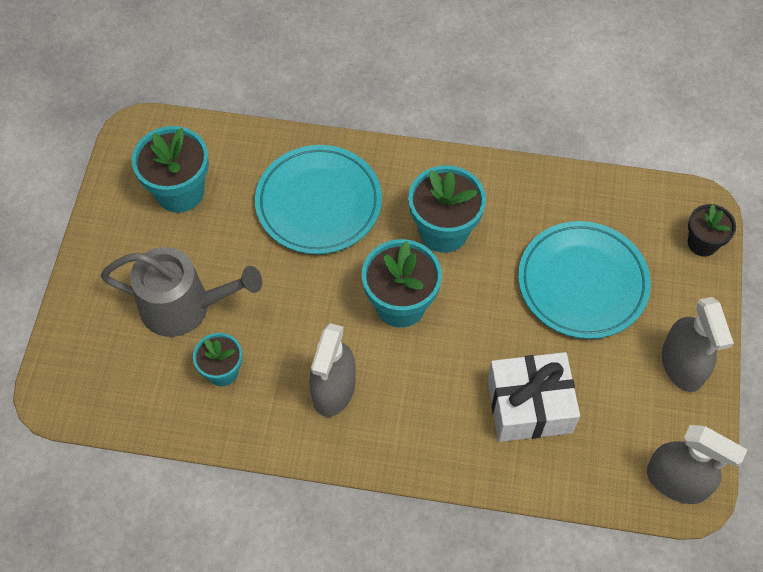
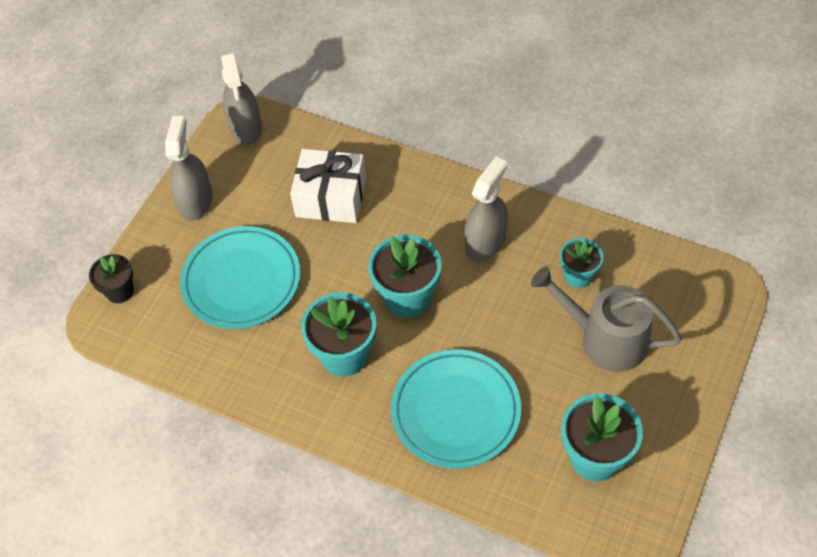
camera: 160 degrees left, 5 degrees down
(677, 481) = (245, 128): grey spray bottle -> grey spray bottle turned 150 degrees counterclockwise

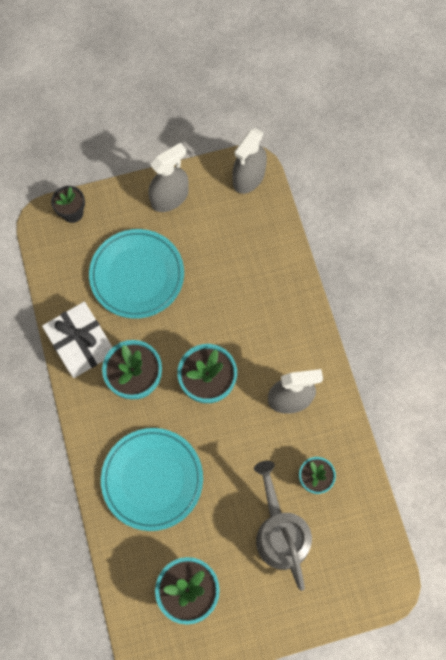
camera: 45 degrees right, 15 degrees up
(331, 197) = (241, 275): white gift -> white gift (81, 344)

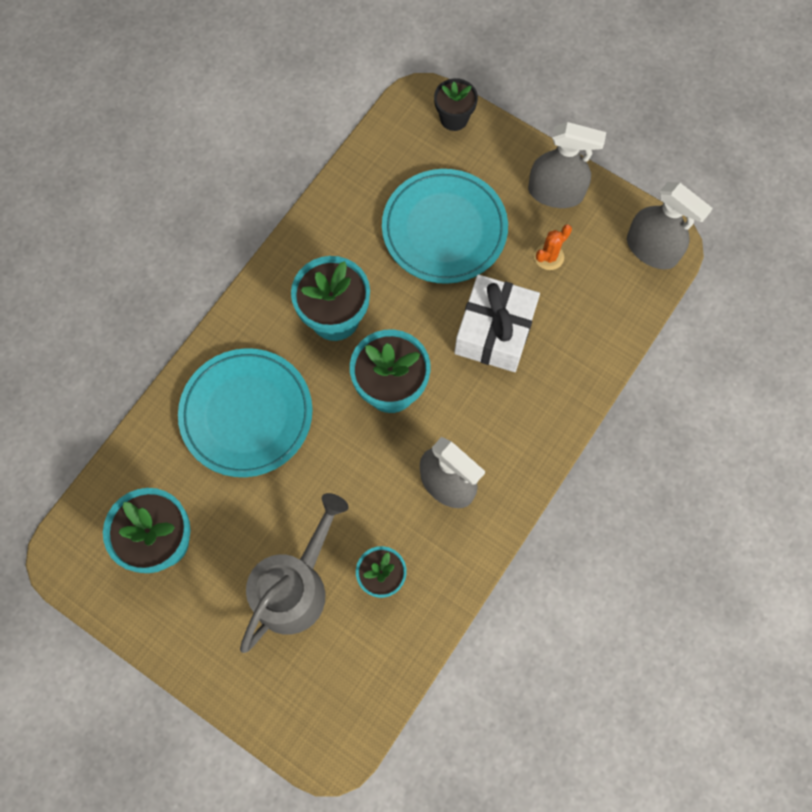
camera: 50 degrees right, 0 degrees up
(81, 344) = (326, 237): white gift -> white gift (494, 332)
(205, 234) = (549, 257): none -> orange cactus
(248, 177) = (652, 249): grey spray bottle -> grey spray bottle turned 135 degrees counterclockwise

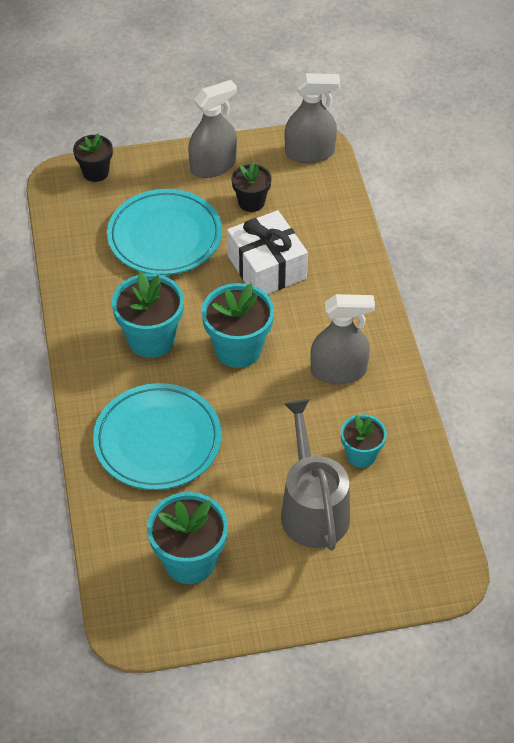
camera: 45 degrees left, 20 degrees down
(549, 257) = (251, 202): orange cactus -> black flower pot

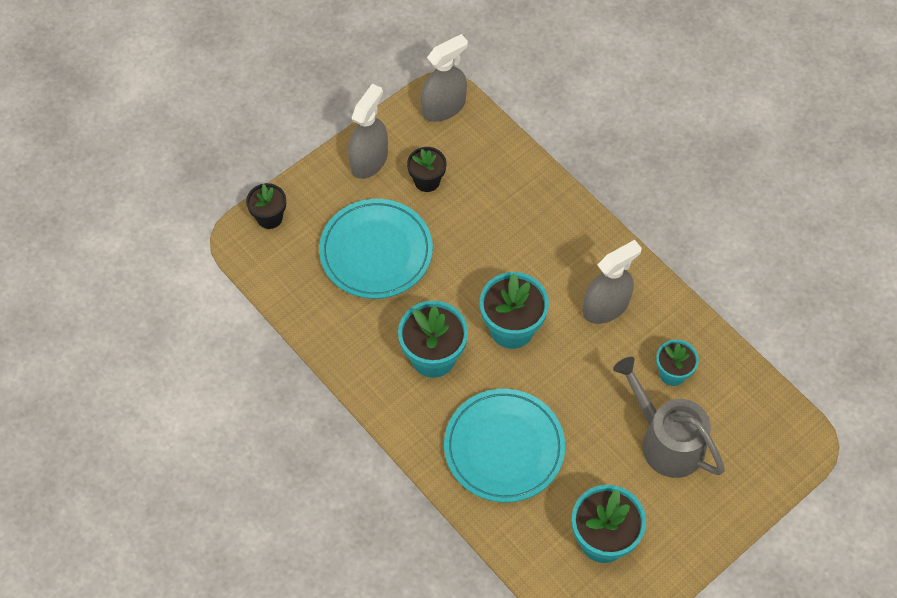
camera: 30 degrees left, 10 degrees up
(266, 267) = (483, 238): white gift -> none

